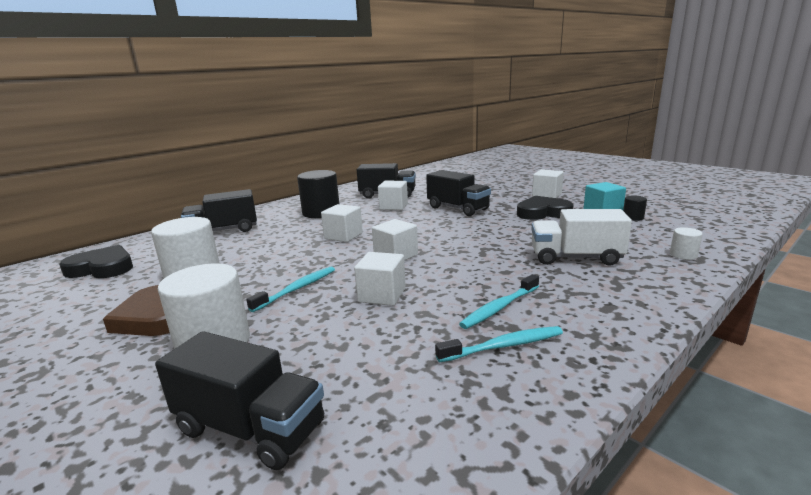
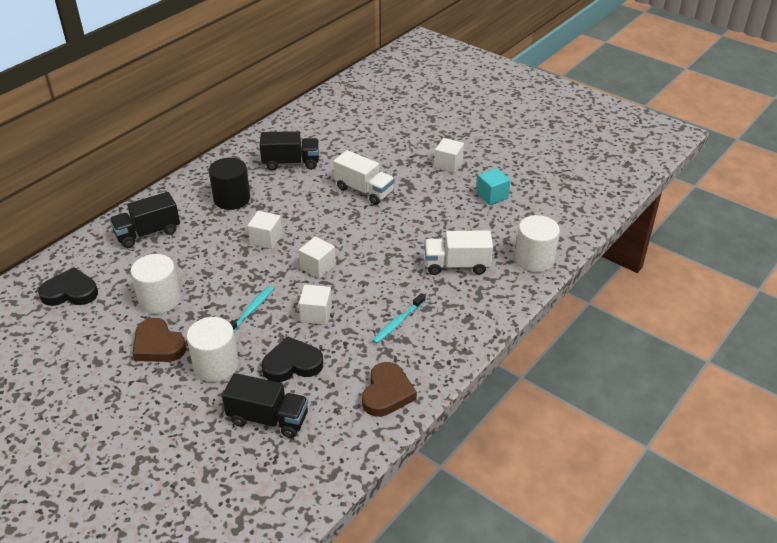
camera: 10 degrees left, 20 degrees up
(393, 206) = (301, 187): white cube -> none
(457, 208) = (364, 190): black truck -> white truck
(483, 400) = (387, 393): none -> brown heart
(503, 346) = (399, 355): turquoise toothbrush -> none
(543, 213) = (440, 198): black heart -> black heart (292, 364)
(633, 217) = (514, 206): black cylinder -> none
(683, 255) = (534, 259): white cylinder -> white cylinder, size x2.19

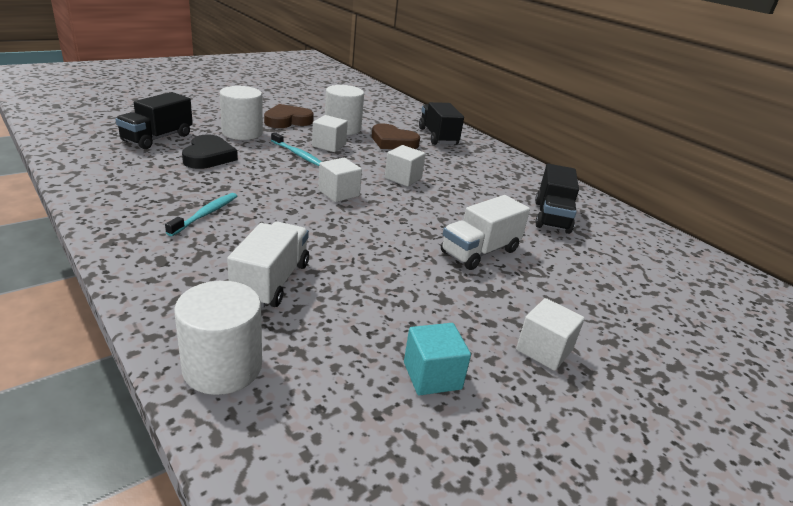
camera: 100 degrees right, 10 degrees down
(70, 292) = (374, 107): black heart -> none
(232, 199) = (482, 175): black cylinder -> none
(316, 314) = (264, 178): white cube -> white cube (329, 145)
(387, 393) = (114, 186): brown heart -> brown heart (393, 142)
(398, 323) = (205, 214): turquoise toothbrush -> turquoise toothbrush turned 60 degrees clockwise

